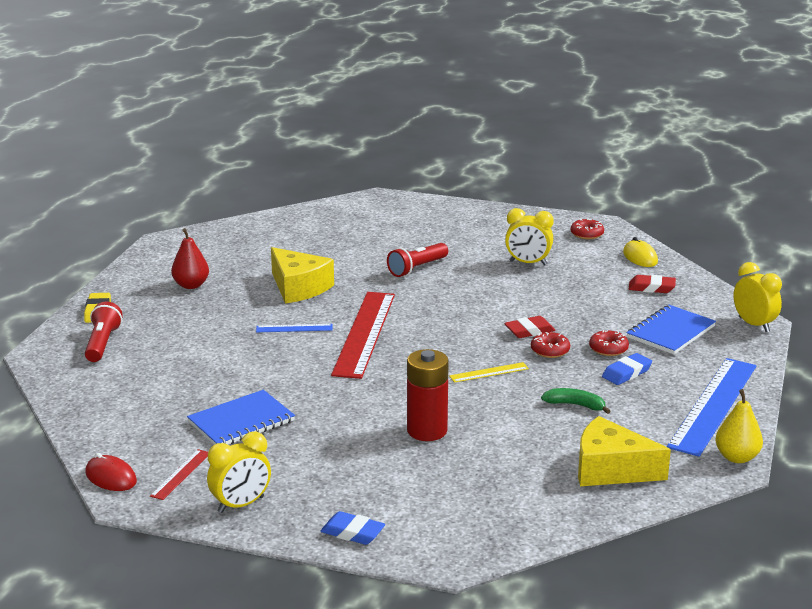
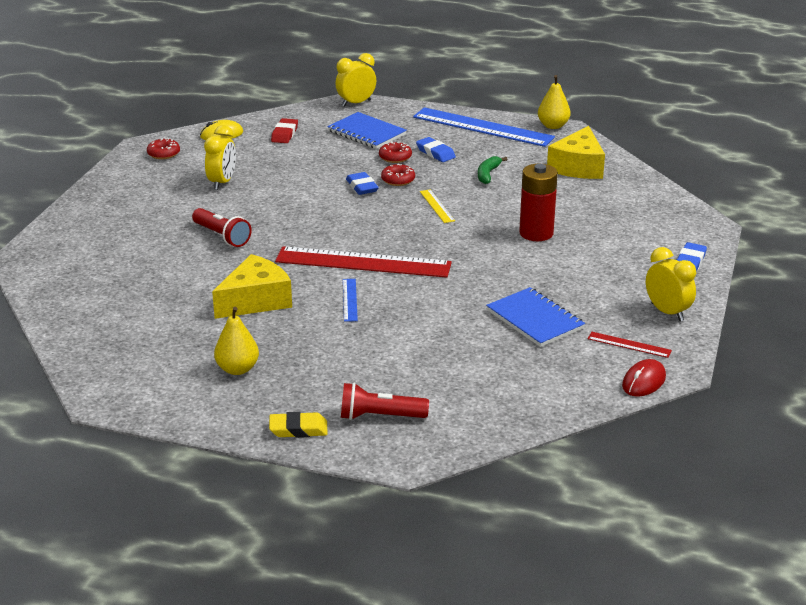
camera: 90 degrees left, 5 degrees up
(191, 285) = (237, 369): red pear -> yellow pear
(529, 331) = (362, 187): red eraser -> blue eraser

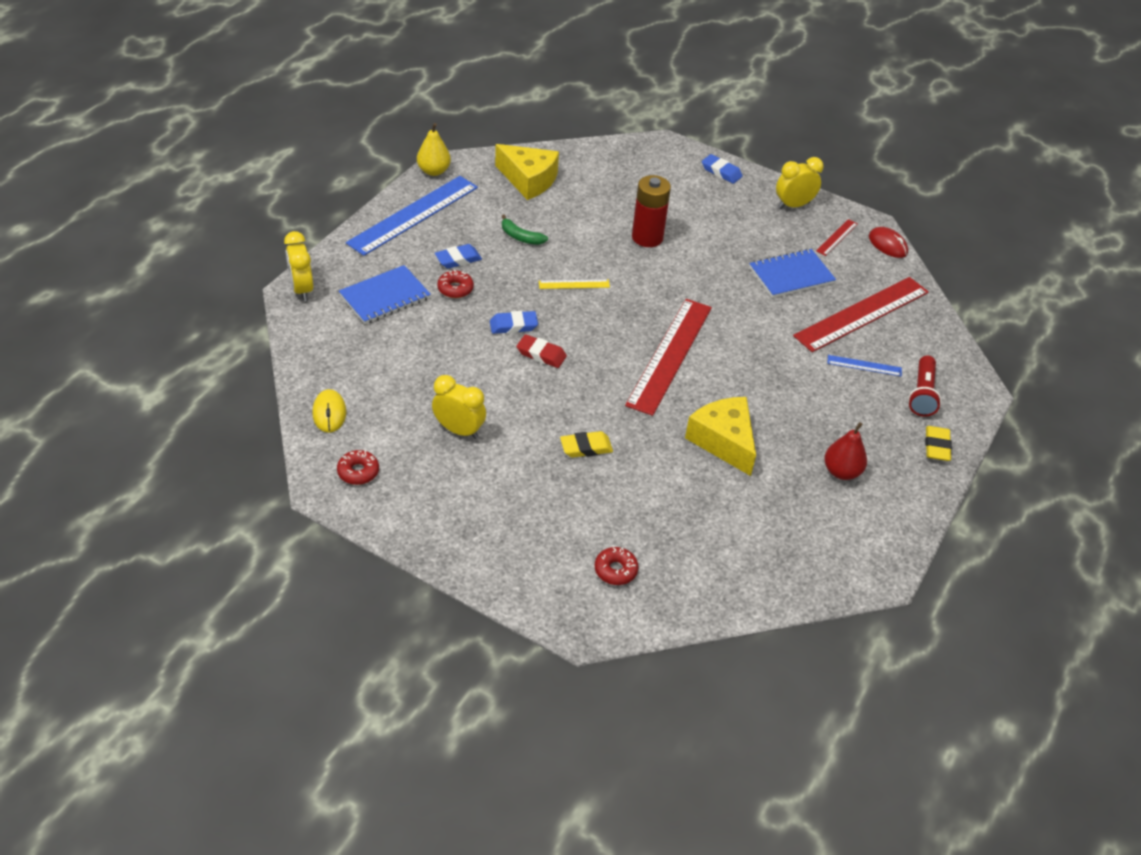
camera: 80 degrees left, 15 degrees up
(222, 236) = (586, 447): red flashlight -> yellow eraser
(237, 369) = (841, 472): yellow pear -> red pear
(284, 134) = (355, 360): red eraser -> red eraser (541, 354)
(350, 300) = (736, 377): blue ruler -> blue ruler (864, 365)
(398, 180) = (508, 298): red donut -> red donut (615, 570)
(497, 369) = (862, 314): none -> red ruler

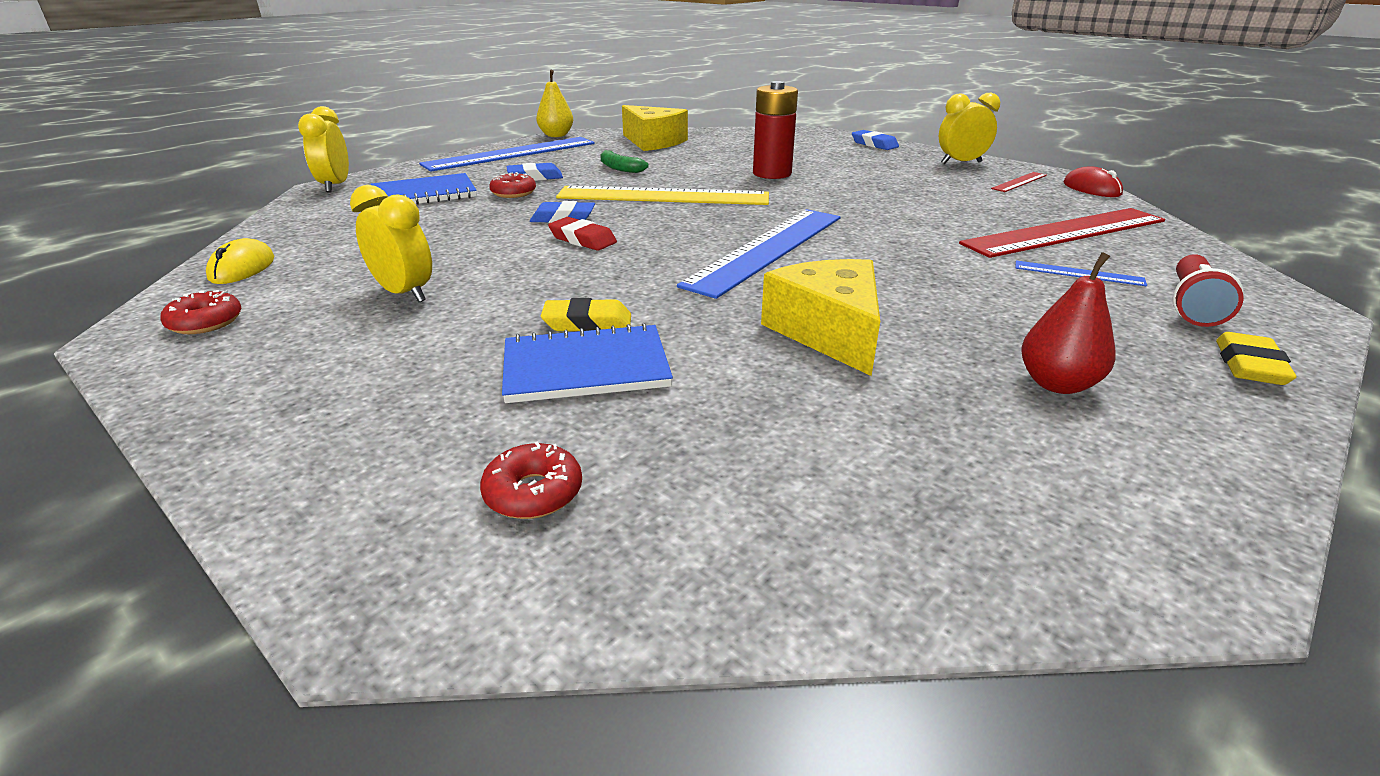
camera: 15 degrees right, 15 degrees down
(574, 284) = (663, 196): yellow ruler -> yellow ruler, size x2.31
(670, 355) = (767, 249): red ruler -> blue ruler
(791, 275) = (957, 202): blue notebook -> blue notebook (586, 367)

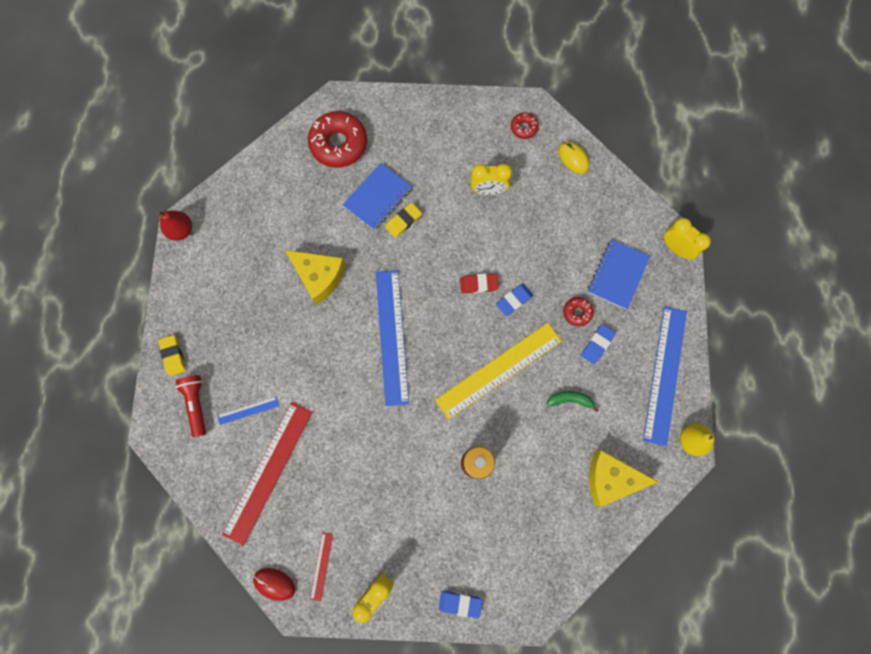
camera: 140 degrees right, 45 degrees up
(533, 493) = (339, 144): red donut -> red donut, size x2.09
(1057, 384) = (232, 294): red pear -> red pear (181, 230)

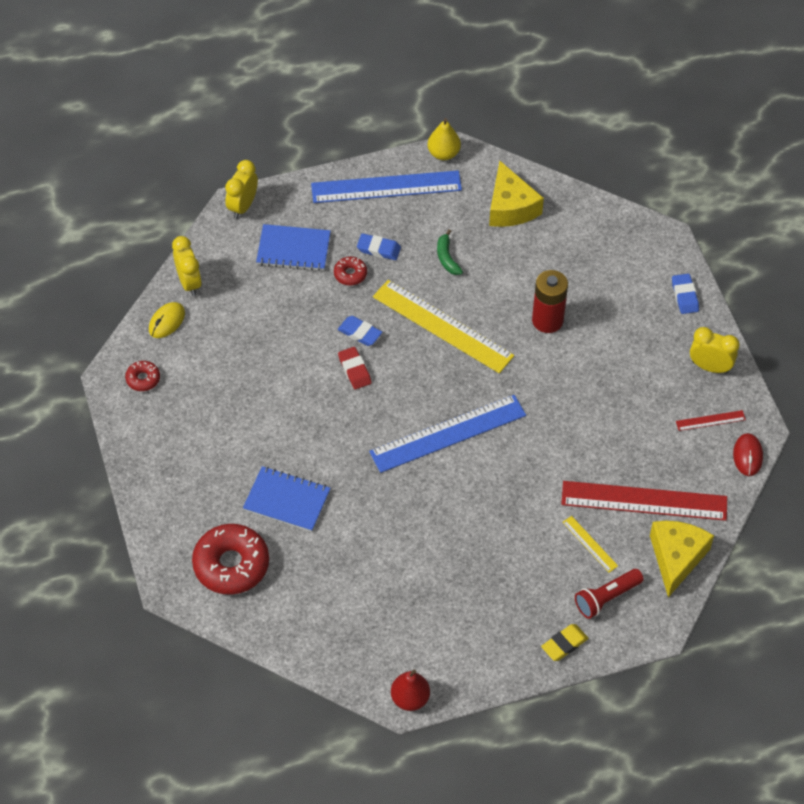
camera: 110 degrees left, 20 degrees down
(248, 410) = (590, 544): blue ruler -> yellow ruler
(319, 277) = (408, 527): yellow cheese -> yellow cheese (676, 558)
(403, 221) = (307, 464): yellow eraser -> none
(488, 190) = (236, 392): yellow clock -> yellow clock (189, 283)

